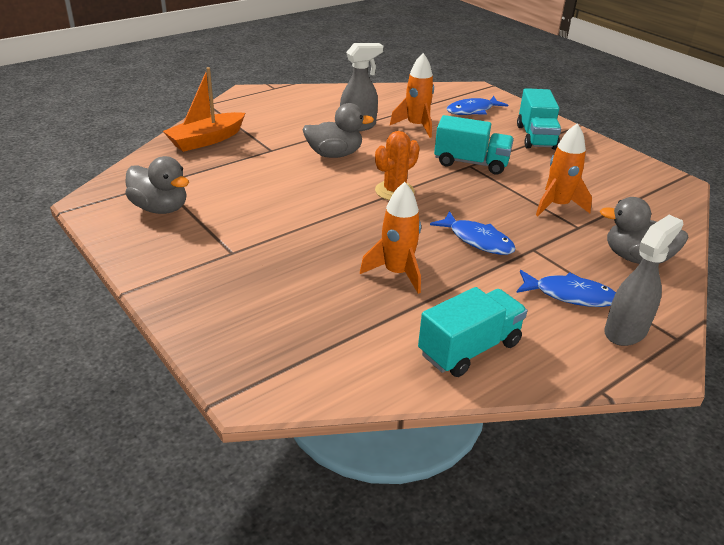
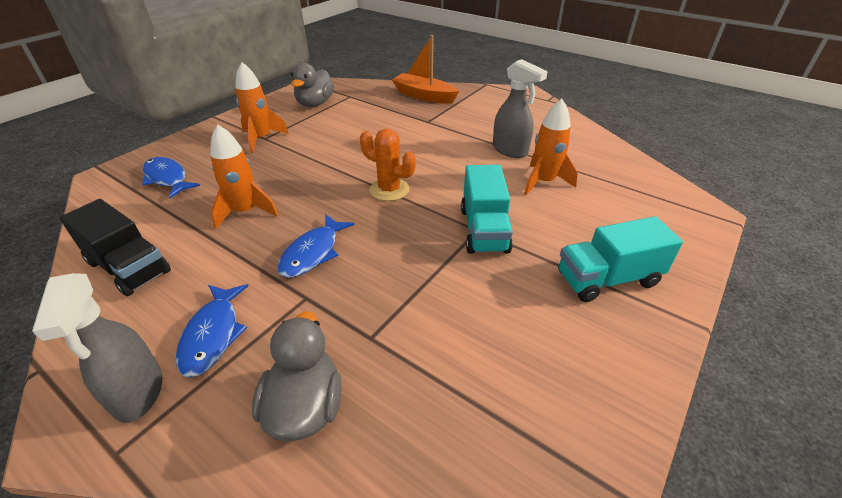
camera: 75 degrees right, 5 degrees up
(334, 154) = (440, 149): grey duck -> none
(469, 349) = (128, 267): turquoise truck -> black truck
(472, 111) = (631, 215): blue fish -> blue fish (167, 178)
(557, 205) = (418, 313): orange rocket -> orange rocket (261, 139)
(626, 331) = (138, 392): grey spray bottle -> grey spray bottle turned 45 degrees clockwise

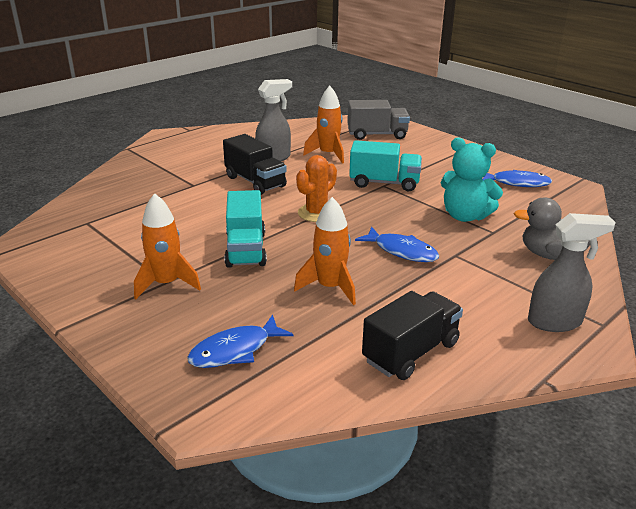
camera: 80 degrees left, 10 degrees down
(213, 335) = (497, 294): blue fish -> blue fish (517, 183)
(315, 104) = (89, 246): grey duck -> none
(411, 307) = (465, 216): none -> turquoise teddy bear
(424, 96) = (129, 180): orange boat -> none
(447, 148) = (255, 182): none -> black truck
(607, 279) = (440, 156): turquoise truck -> turquoise truck (246, 249)
(640, 213) = (377, 135): none -> grey truck

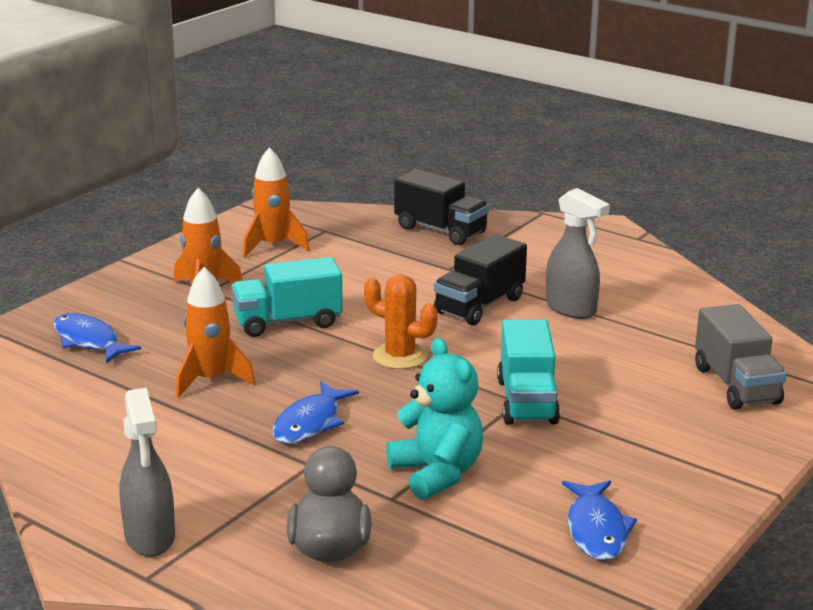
camera: 80 degrees right, 5 degrees down
(328, 154) = (613, 348): orange rocket -> orange rocket (273, 245)
(411, 352) = (85, 436): black truck -> black truck (440, 230)
(465, 216) = (437, 473): turquoise teddy bear -> turquoise teddy bear turned 135 degrees clockwise

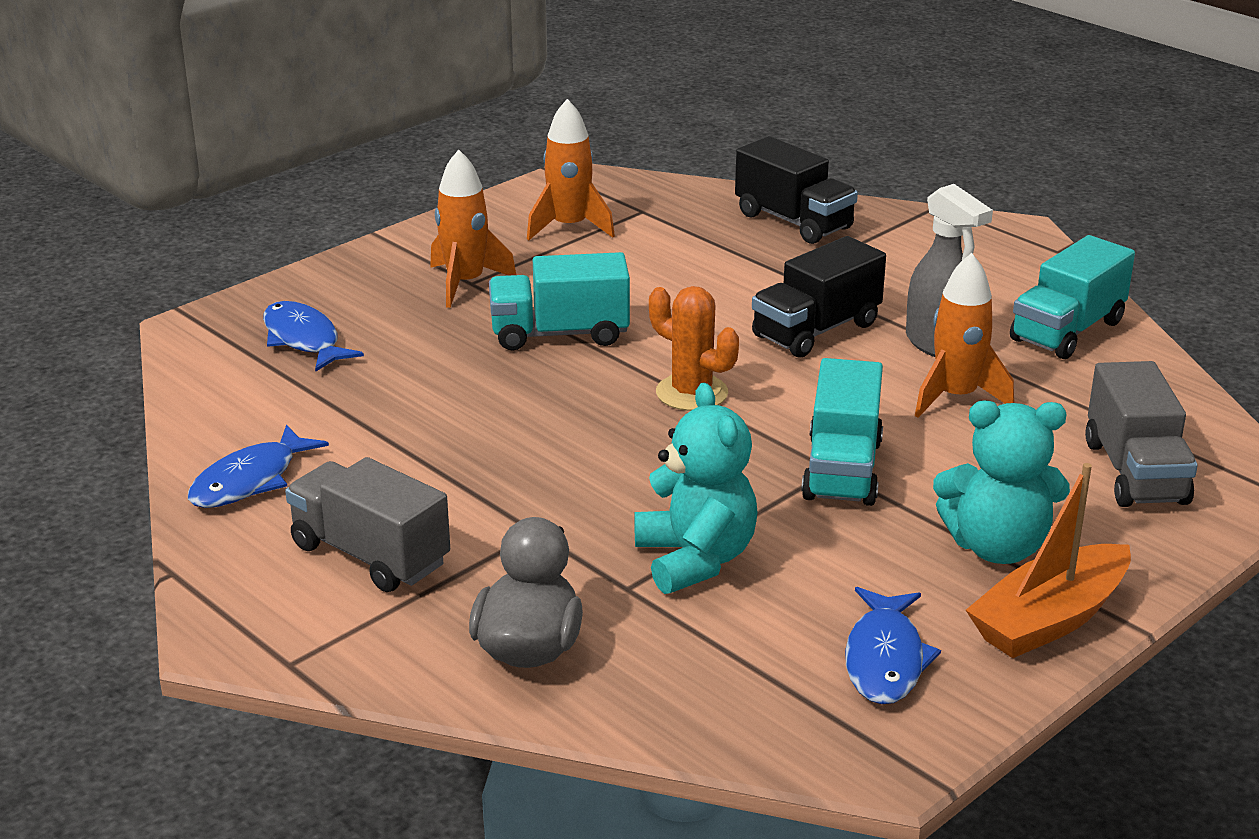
camera: 10 degrees right, 5 degrees up
(150, 538) = (308, 610): grey spray bottle -> none
(187, 493) = (370, 555): none -> grey truck
(211, 380) = (441, 405): orange rocket -> orange rocket (956, 397)
(310, 423) = (550, 475): blue fish -> blue fish (250, 480)
(654, 445) = (997, 547): none -> turquoise teddy bear
(660, 292) = (1067, 331): none -> turquoise truck
(706, 491) = (1049, 619): none -> orange boat

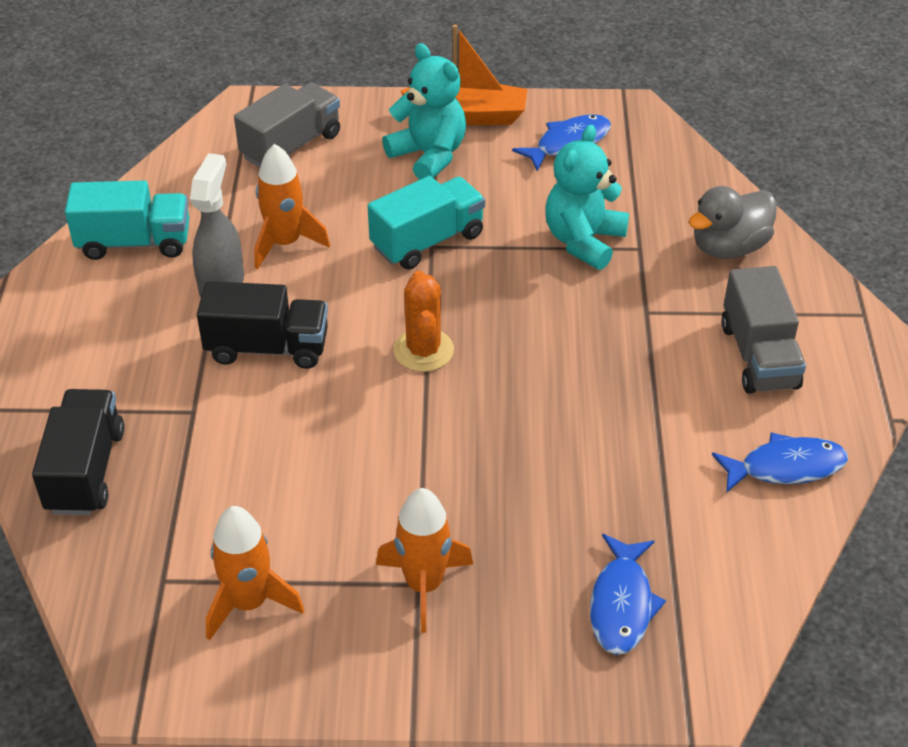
camera: 135 degrees left, 15 degrees up
(559, 334) = (430, 468): turquoise truck -> none

